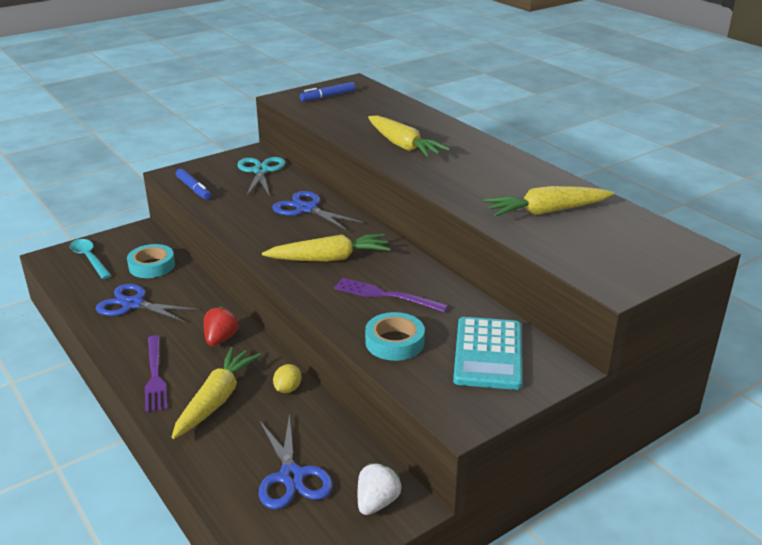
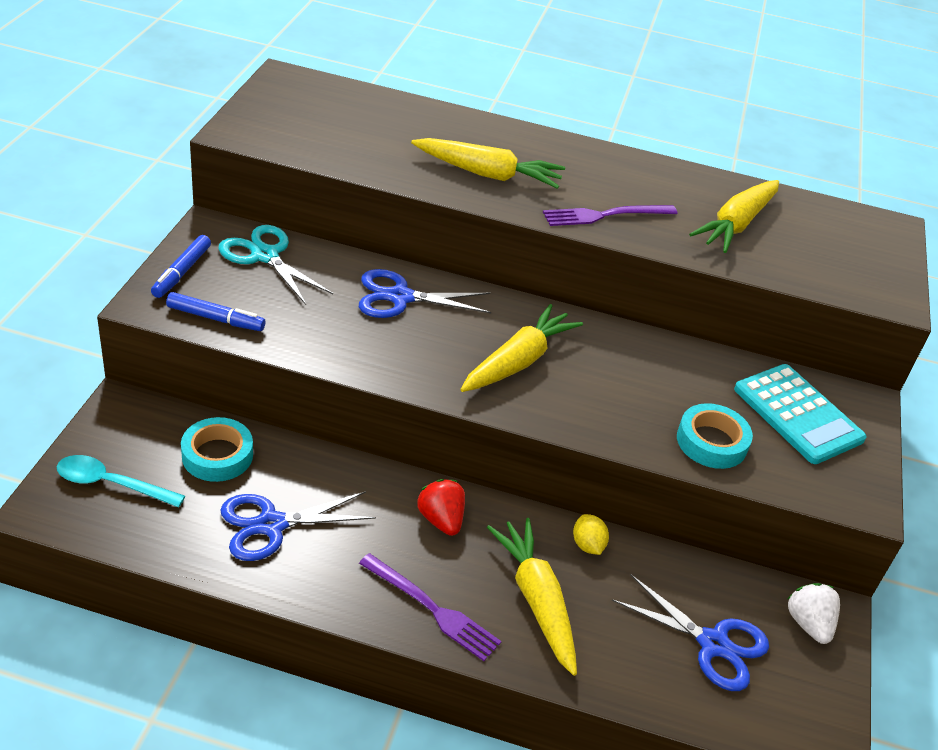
camera: 45 degrees left, 10 degrees up
(328, 96) = (289, 114): blue marker -> blue marker (182, 272)
(386, 295) = (632, 386): purple fork -> purple fork (605, 215)

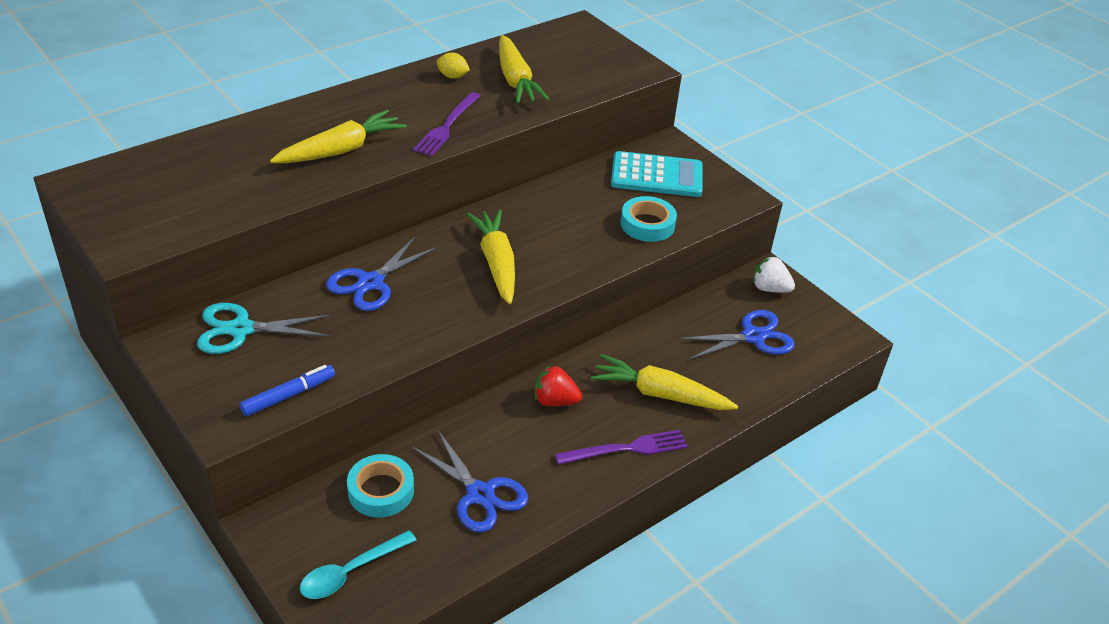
camera: 50 degrees left, 0 degrees up
(182, 272) = (207, 388): blue marker -> none
(271, 524) = (480, 494): blue scissors -> blue scissors turned 60 degrees counterclockwise
(587, 545) = (636, 343): yellow lemon -> yellow lemon (452, 76)

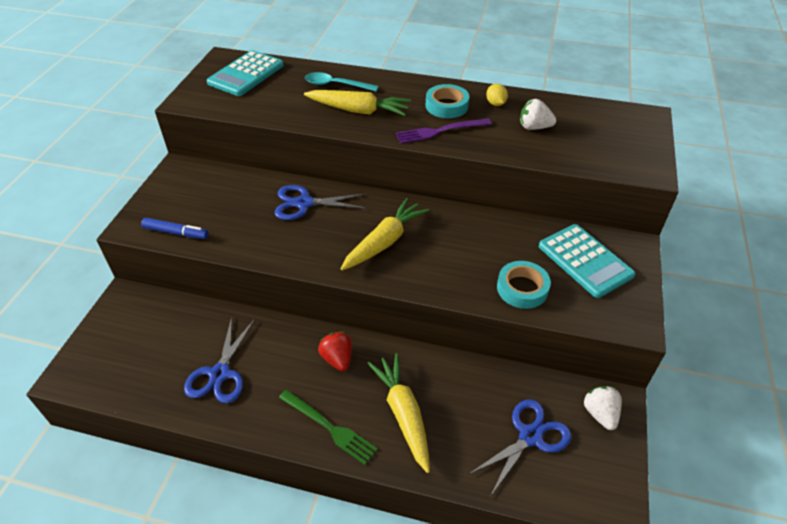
camera: 55 degrees right, 5 degrees up
(145, 182) = (246, 74): none -> turquoise calculator
(240, 329) = (213, 183): turquoise scissors -> none
(350, 572) = (112, 354): turquoise spoon -> turquoise spoon (335, 85)
(381, 491) = (186, 326): turquoise tape -> turquoise tape (446, 106)
(515, 80) = (534, 127): yellow carrot -> white strawberry
(626, 449) = (329, 427): purple fork -> green fork
(753, 337) = (530, 436): blue scissors -> blue scissors turned 75 degrees counterclockwise

